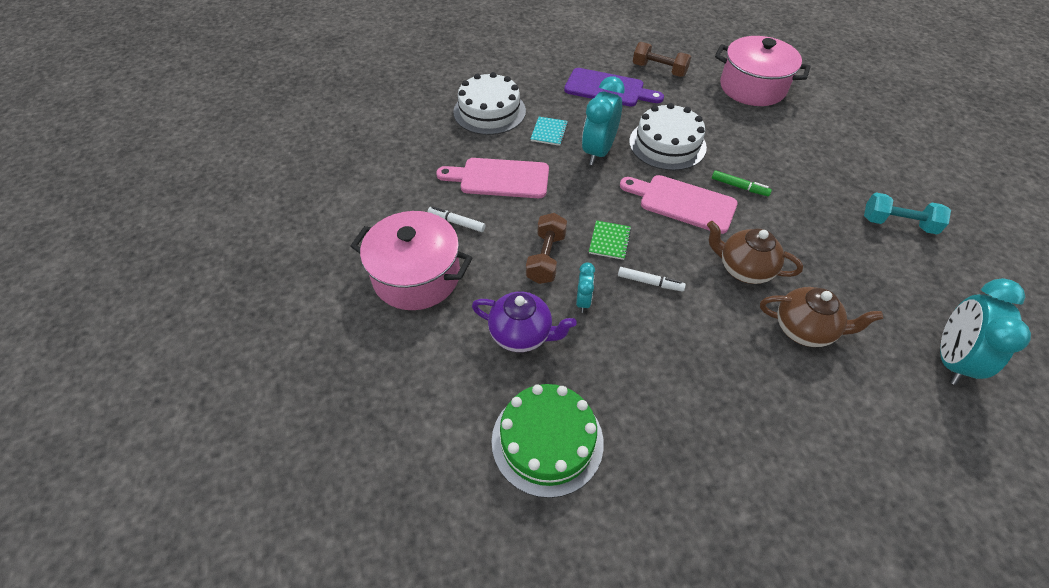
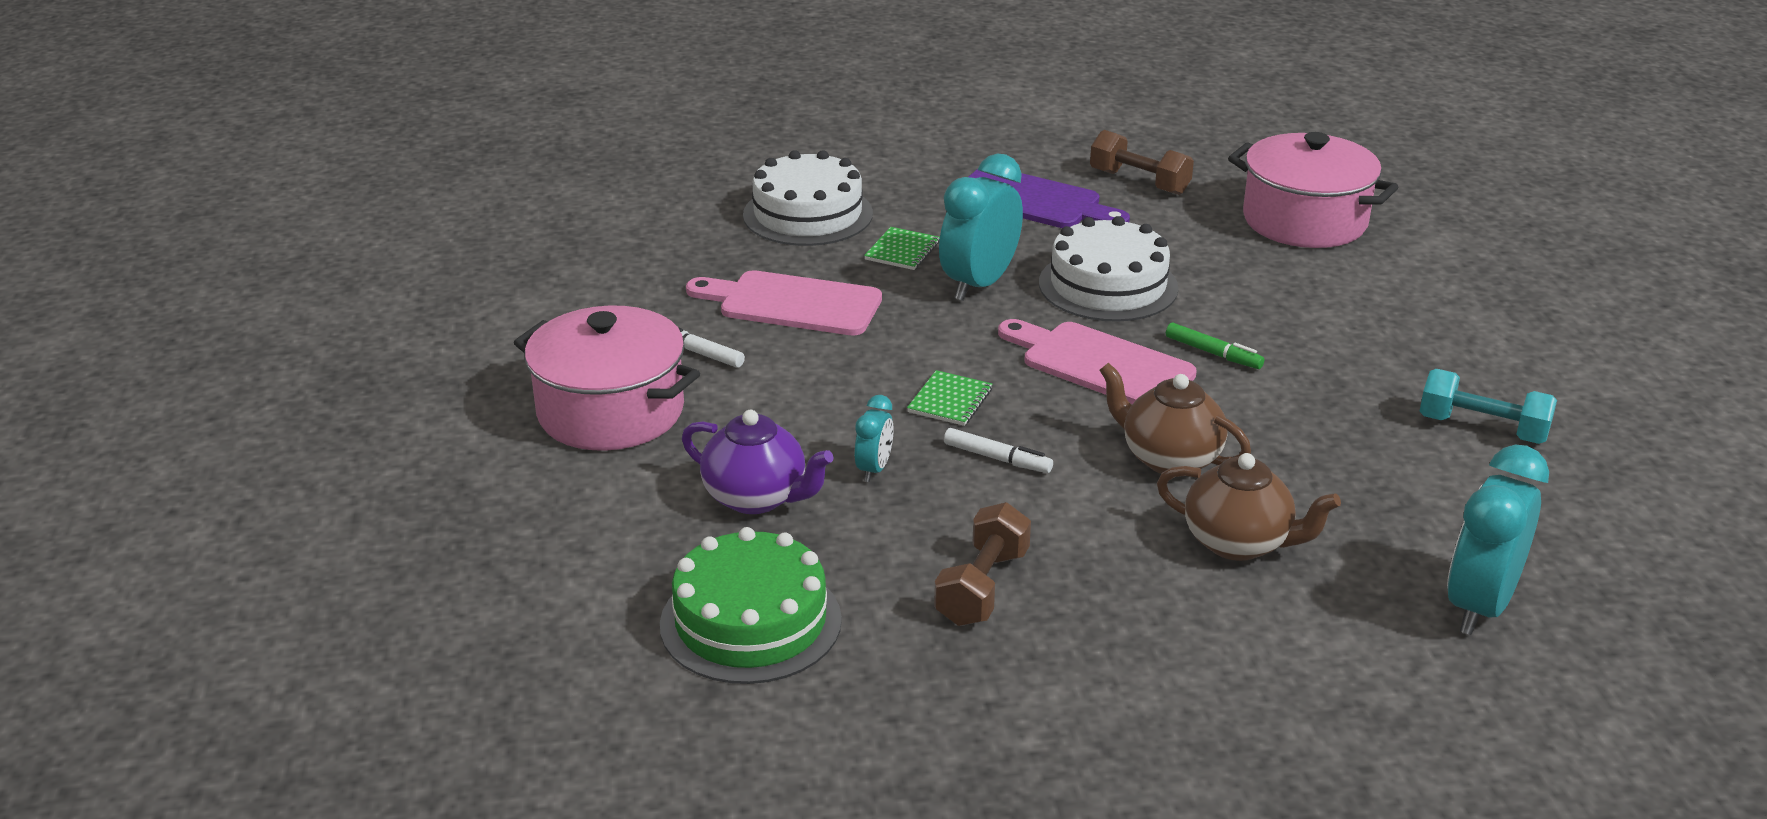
camera: 10 degrees right, 20 degrees down
(546, 258) = (833, 411): brown dumbbell -> brown dumbbell (982, 587)
(549, 132) = (902, 251): turquoise notebook -> green notebook

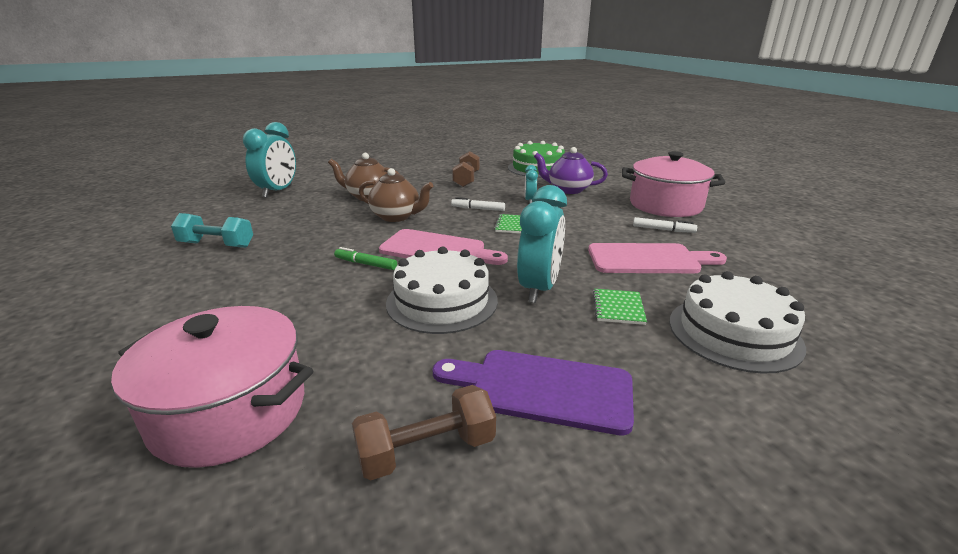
camera: 165 degrees right, 5 degrees down
(1139, 182) = (426, 451): brown dumbbell -> brown dumbbell turned 45 degrees counterclockwise

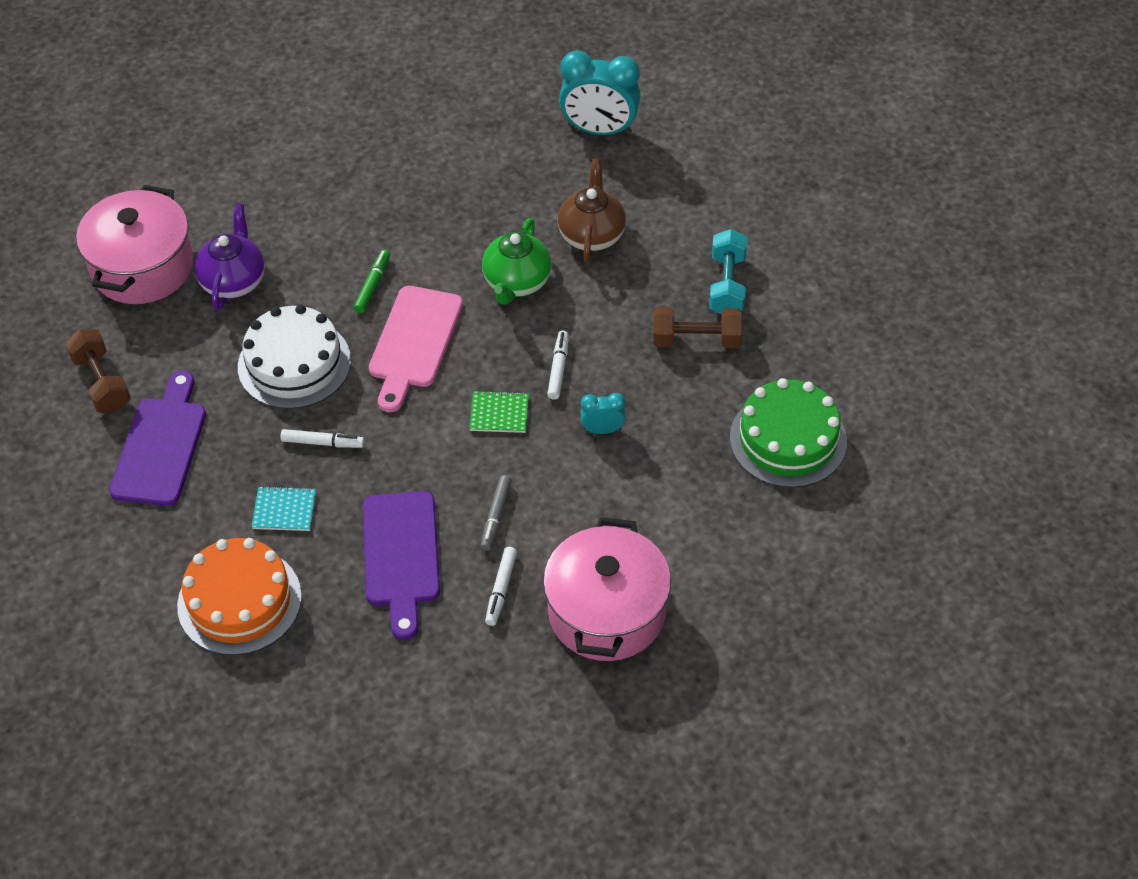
camera: 85 degrees right, 25 degrees up
(216, 245) = (412, 144): turquoise dumbbell -> turquoise dumbbell (727, 285)
(396, 217) = (516, 283): brown teapot -> green teapot
(539, 288) = (323, 443): turquoise clock -> white marker
(568, 190) = (665, 482): purple teapot -> purple teapot (234, 281)
(603, 229) = (496, 516): none -> grey marker
(618, 308) = (284, 510): green notebook -> turquoise notebook
(648, 259) = (401, 555): pink cutting board -> purple cutting board
(734, 333) = (239, 601): white cake -> orange cake

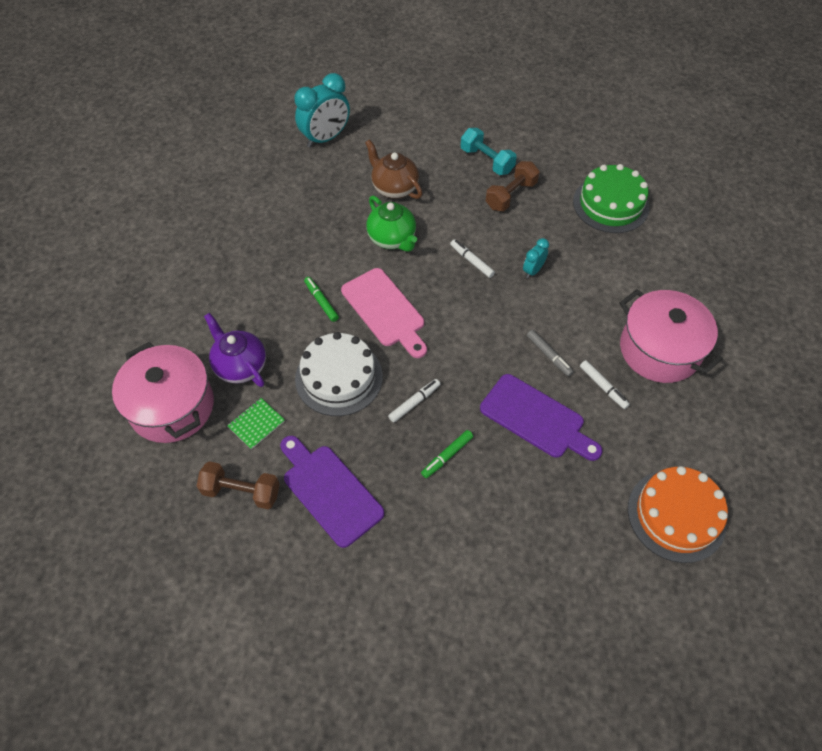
camera: 50 degrees left, 5 degrees up
(239, 601) = (496, 527): orange cake -> orange cake (676, 515)
(284, 510) = (447, 456): turquoise notebook -> green marker
(499, 413) = (477, 306): green notebook -> green notebook (256, 424)

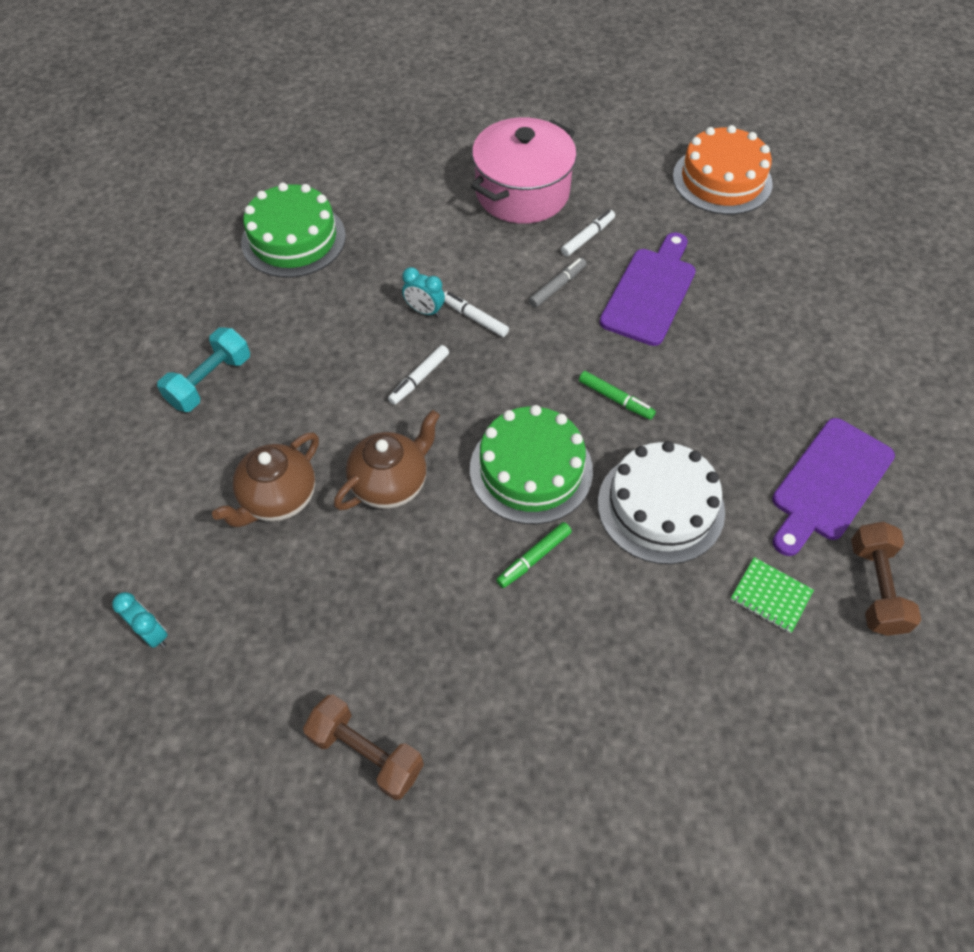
camera: 100 degrees left, 0 degrees up
(172, 406) = (787, 729): pink pot -> none
(240, 366) = (683, 646): purple teapot -> none
(325, 138) = (152, 633): turquoise clock -> turquoise clock, size x0.50
(385, 310) = (531, 469): pink cutting board -> green cake
(392, 239) = (391, 483): green teapot -> brown teapot
(414, 402) = (670, 412): white marker -> white marker (474, 318)
(447, 456) = (732, 370): green marker -> green marker (615, 399)
(511, 195) = (284, 345): brown dumbbell -> brown dumbbell (366, 752)

